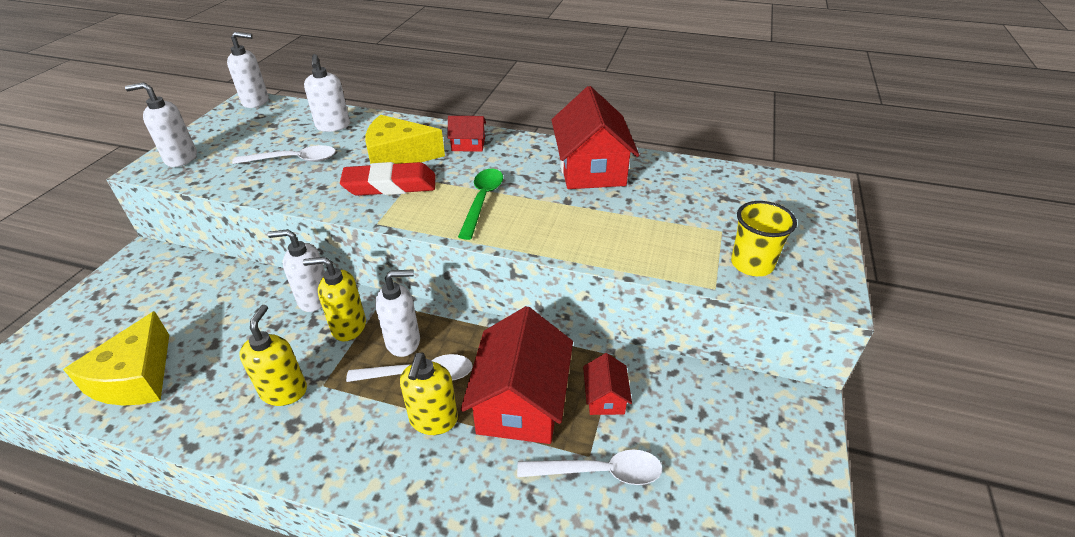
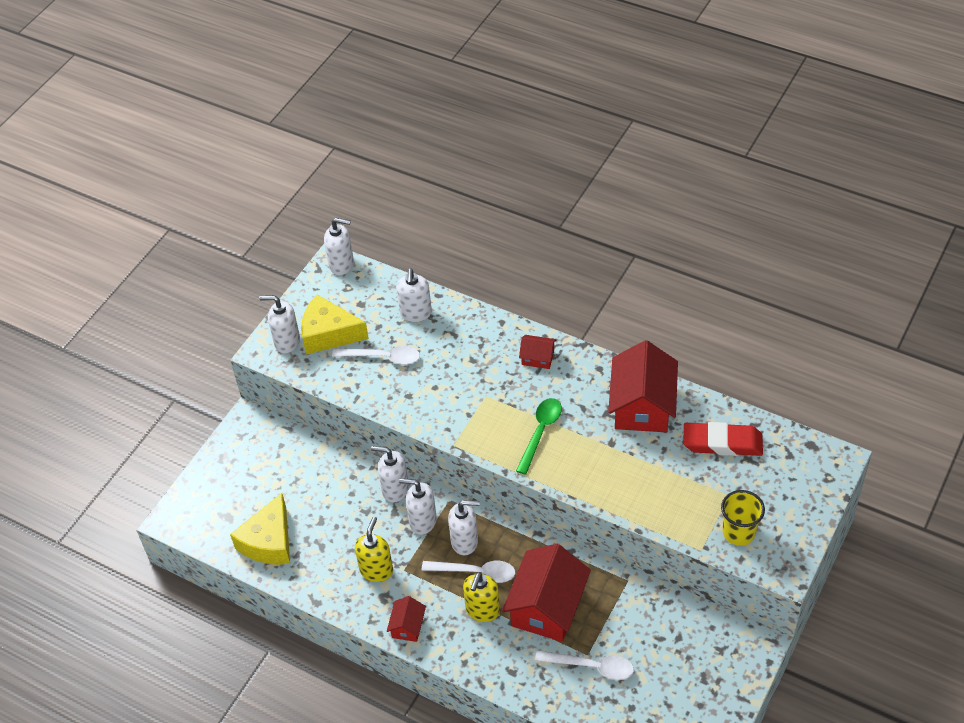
camera: 15 degrees right, 10 degrees up
(348, 327) = (422, 521): yellow soap dispenser -> white soap dispenser
(390, 185) = (465, 402): red eraser -> red eraser (722, 443)
(398, 156) = (473, 365): yellow cheese -> yellow cheese (329, 334)
(605, 397) = (610, 613): red house -> red house (407, 626)

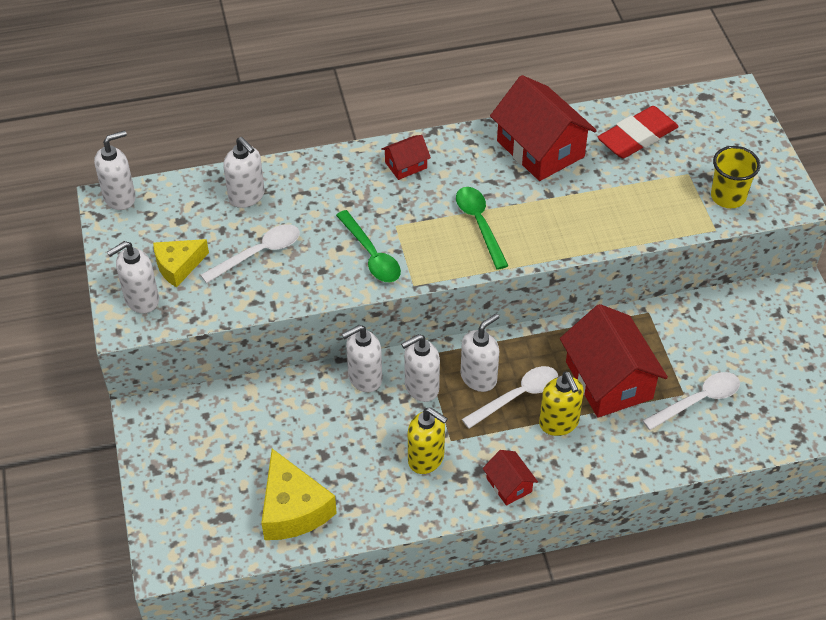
camera: 45 degrees left, 0 degrees up
(329, 334) = (178, 266): yellow cheese -> yellow cheese, size x0.66
(376, 570) = (426, 459): yellow soap dispenser -> yellow soap dispenser turned 150 degrees clockwise
(449, 406) = (371, 255): none -> green spoon

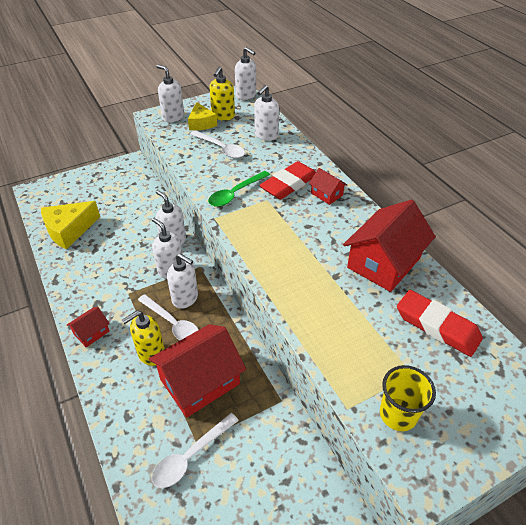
camera: 75 degrees right, 5 degrees down
(178, 266) = (201, 123): yellow cheese -> yellow cheese turned 150 degrees counterclockwise
(372, 197) = (289, 184): none -> red eraser
(426, 459) = (111, 283): yellow soap dispenser -> yellow soap dispenser (223, 116)
(479, 224) = (285, 241): green spoon -> none
(698, 401) = (190, 456): white spoon -> white spoon turned 90 degrees clockwise

